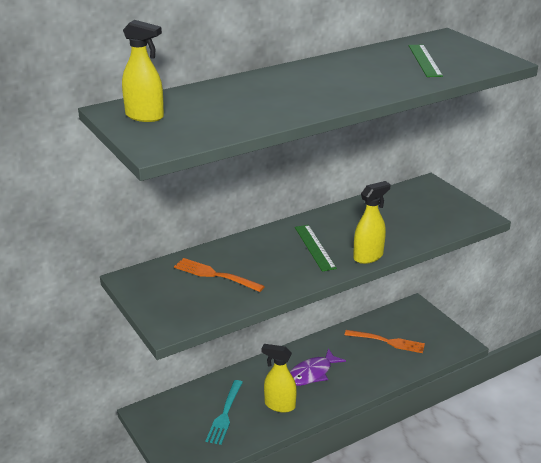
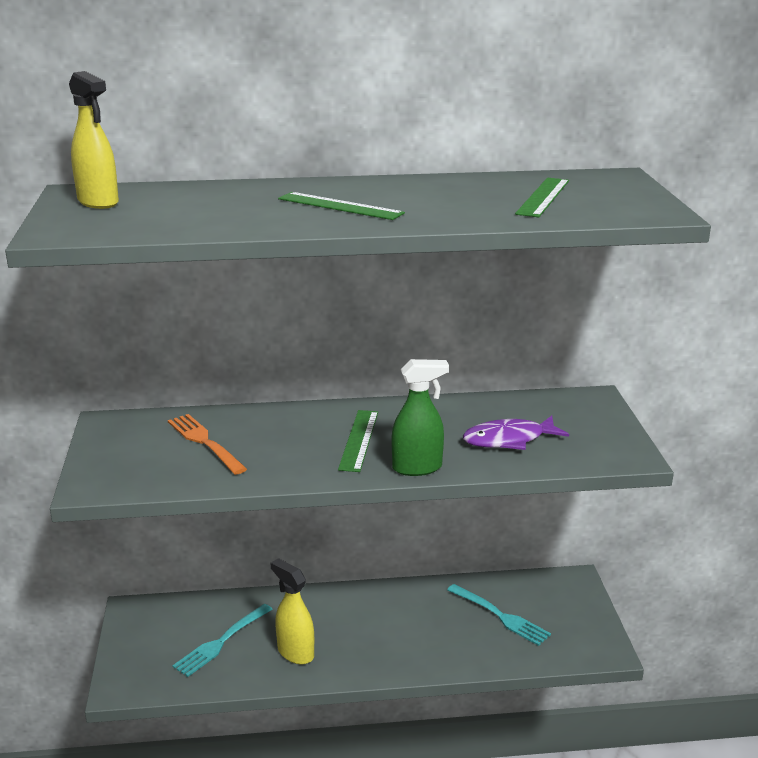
camera: 25 degrees right, 5 degrees down
(312, 373) = (367, 626): purple fish -> purple fish (509, 440)
(313, 89) = (340, 206): none -> green ruler
(368, 256) = (417, 468): yellow spray bottle -> green spray bottle
(387, 341) = (500, 616): orange fork -> turquoise fork

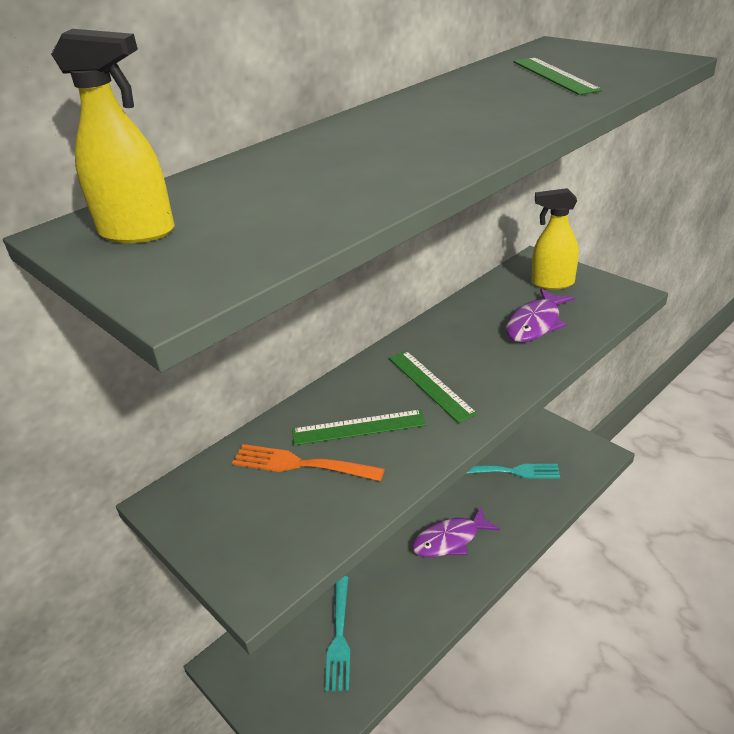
camera: 35 degrees left, 10 degrees up
(295, 652) = (408, 602): yellow spray bottle -> yellow spray bottle (552, 283)
(340, 206) = (418, 139): green ruler -> green ruler (358, 428)
(380, 633) = (450, 540): none -> purple fish
(417, 468) = (512, 384): green spray bottle -> none

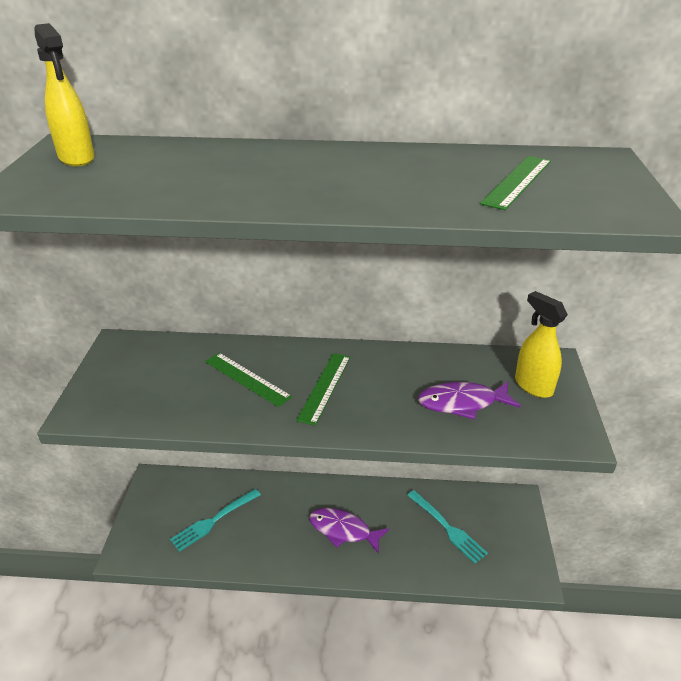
camera: 45 degrees right, 0 degrees up
(302, 464) = (191, 375): orange fork -> none

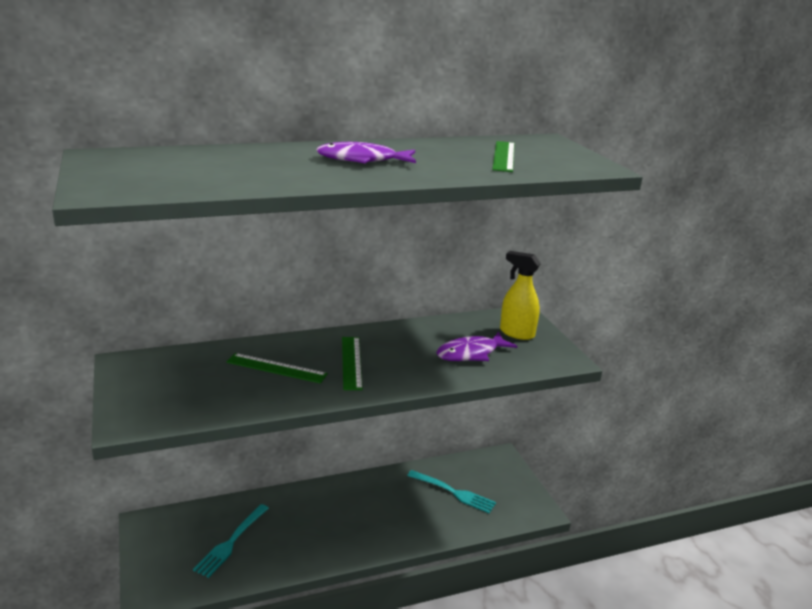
camera: 25 degrees left, 10 degrees down
(77, 158) = (124, 164): yellow spray bottle -> none
(343, 530) = (363, 517): purple fish -> purple fish (362, 160)

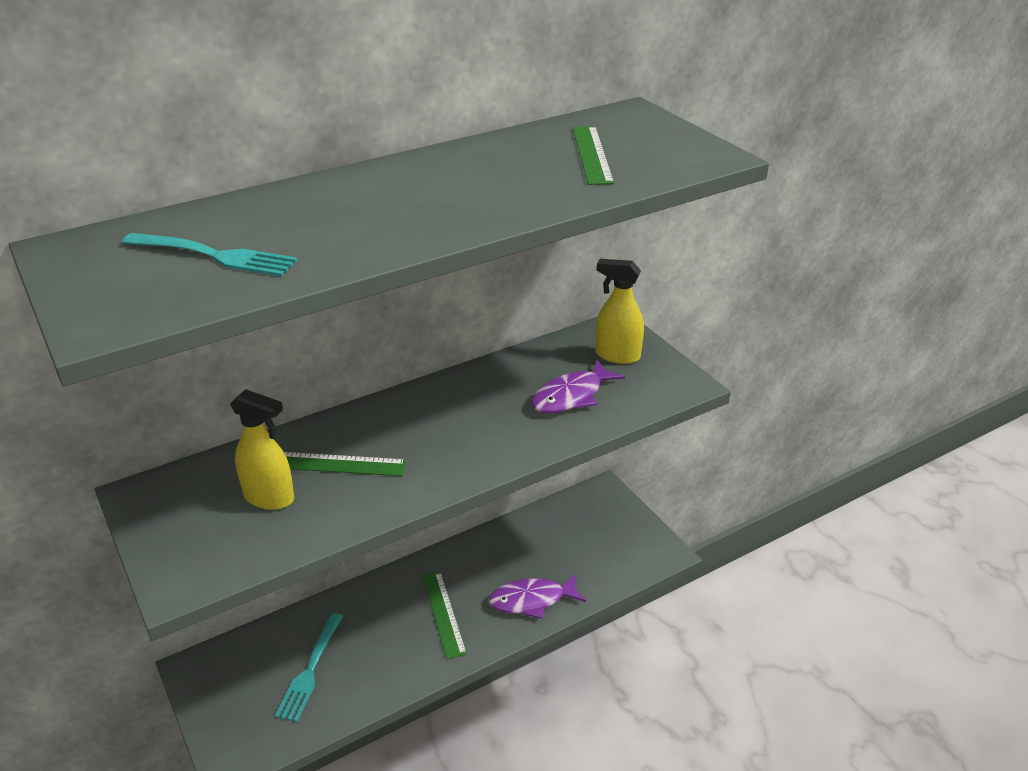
camera: 10 degrees left, 10 degrees up
(216, 380) = (269, 498): none -> yellow spray bottle
(351, 362) = (430, 437): green ruler -> green ruler (443, 613)
(362, 160) = (419, 194): purple fish -> purple fish (532, 600)
(453, 492) = (558, 549): turquoise fork -> turquoise fork (213, 255)

